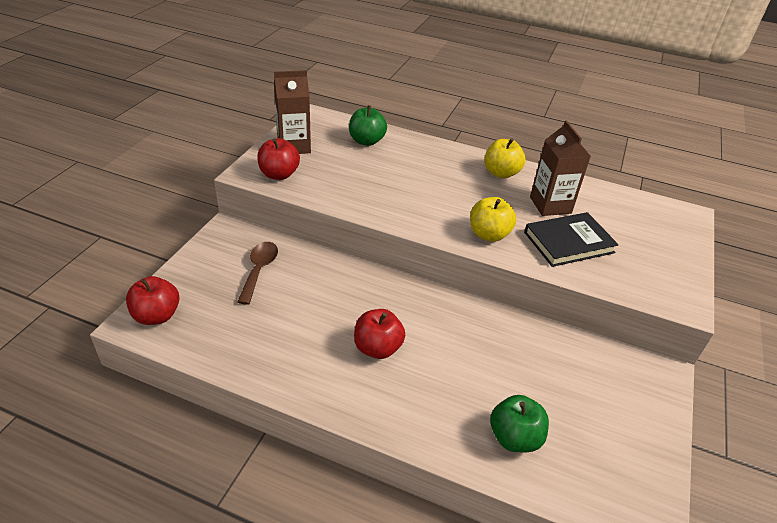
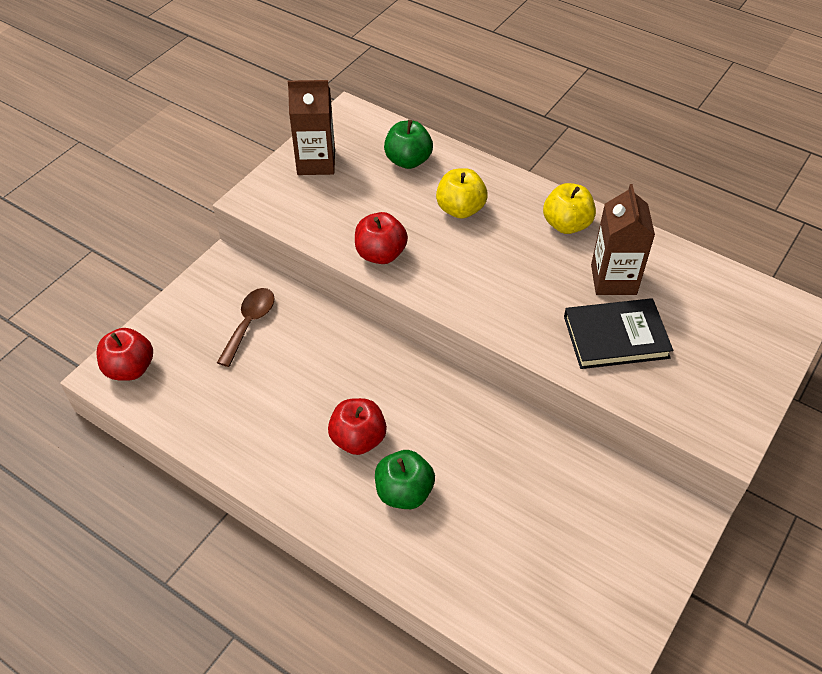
camera: 15 degrees right, 10 degrees up
(279, 174) = (288, 204): red apple -> red apple (380, 254)
(489, 234) = (518, 315): yellow apple -> yellow apple (460, 209)
(514, 437) = (479, 567): green apple -> green apple (404, 492)

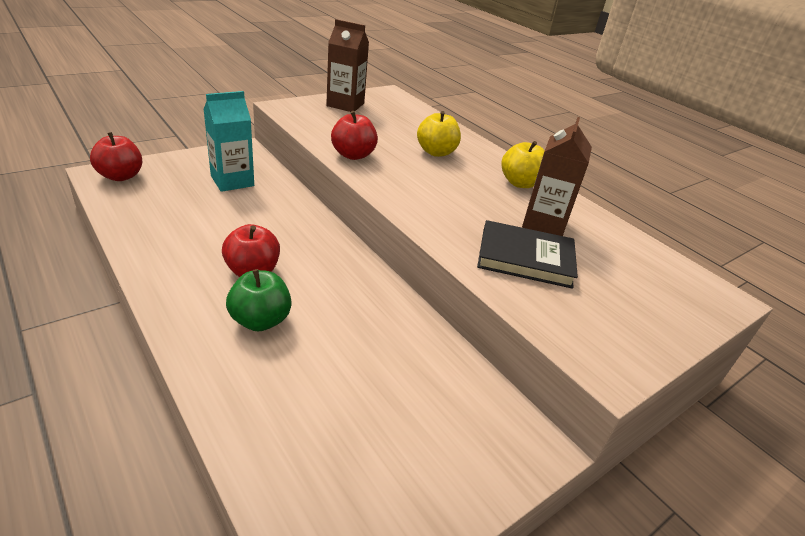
camera: 15 degrees right, 15 degrees down
(250, 323) = (232, 181): brown spoon -> turquoise carton
(408, 161) = (414, 121): green apple -> none

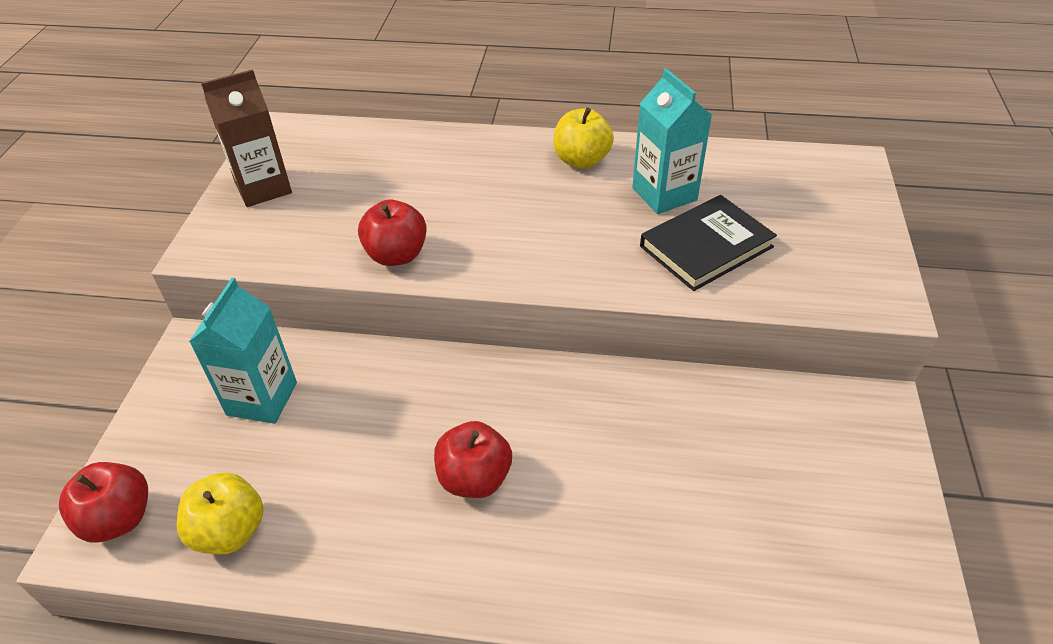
camera: 40 degrees left, 10 degrees up
(260, 320) = (567, 517): green apple -> none
(436, 152) = (460, 182): yellow apple -> yellow apple (230, 531)
(544, 224) = (664, 194): brown carton -> turquoise carton

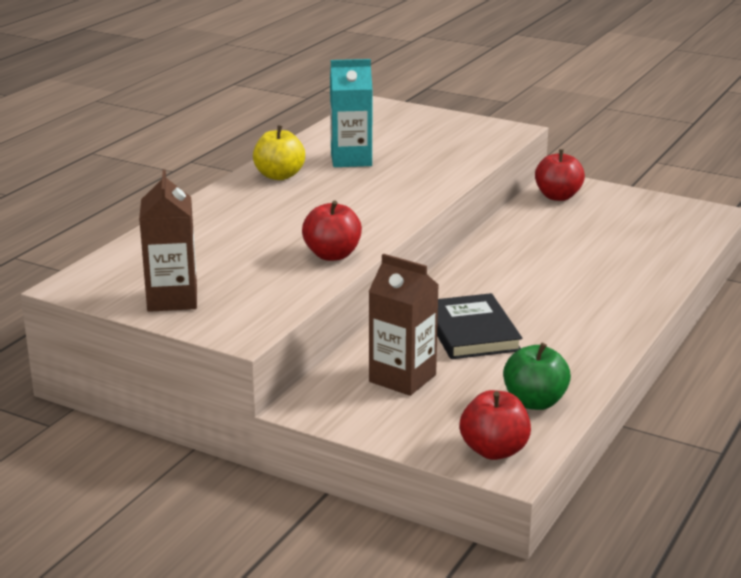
camera: 70 degrees left, 20 degrees down
(230, 531) = (534, 402): yellow apple -> green apple
(262, 398) = (402, 378): turquoise carton -> brown carton
(474, 478) = (540, 306): red apple -> red apple (558, 196)
(706, 247) = (420, 160): black book -> black book (471, 332)

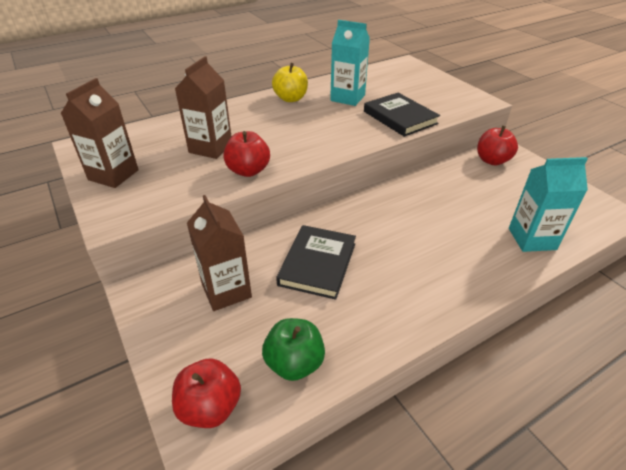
camera: 30 degrees right, 15 degrees up
(253, 246) = (210, 148): none -> brown carton
(439, 166) = (400, 117): none -> black book
(657, 254) = (532, 239): none -> turquoise carton

